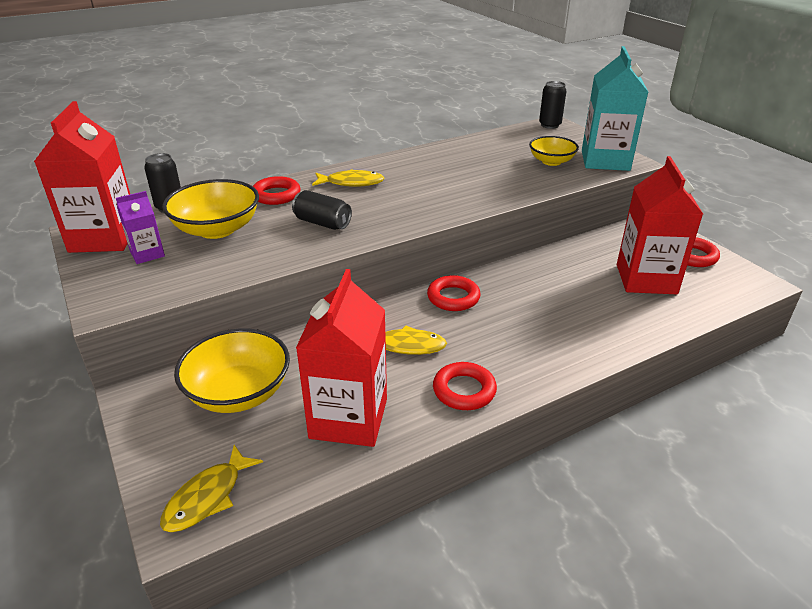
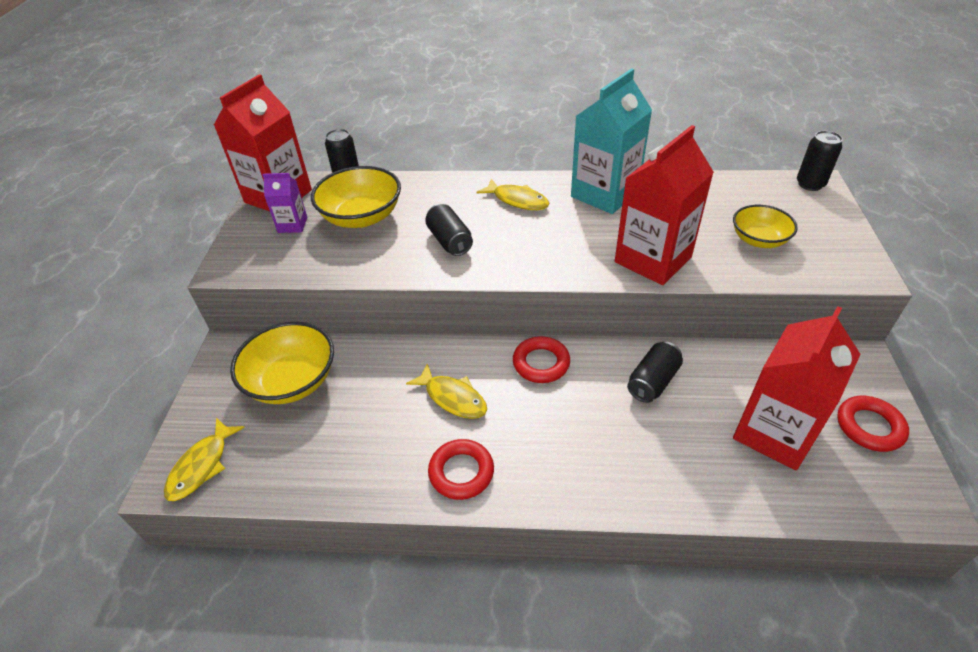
camera: 35 degrees right, 10 degrees up
(207, 497) = (202, 466): yellow fish -> yellow fish turned 45 degrees counterclockwise
(276, 195) = (439, 193): red ring -> none
(348, 418) = (347, 449): red carton -> red carton (653, 259)
(544, 279) = (653, 381): none -> black can
(605, 160) = (831, 260): turquoise carton -> turquoise carton (604, 194)

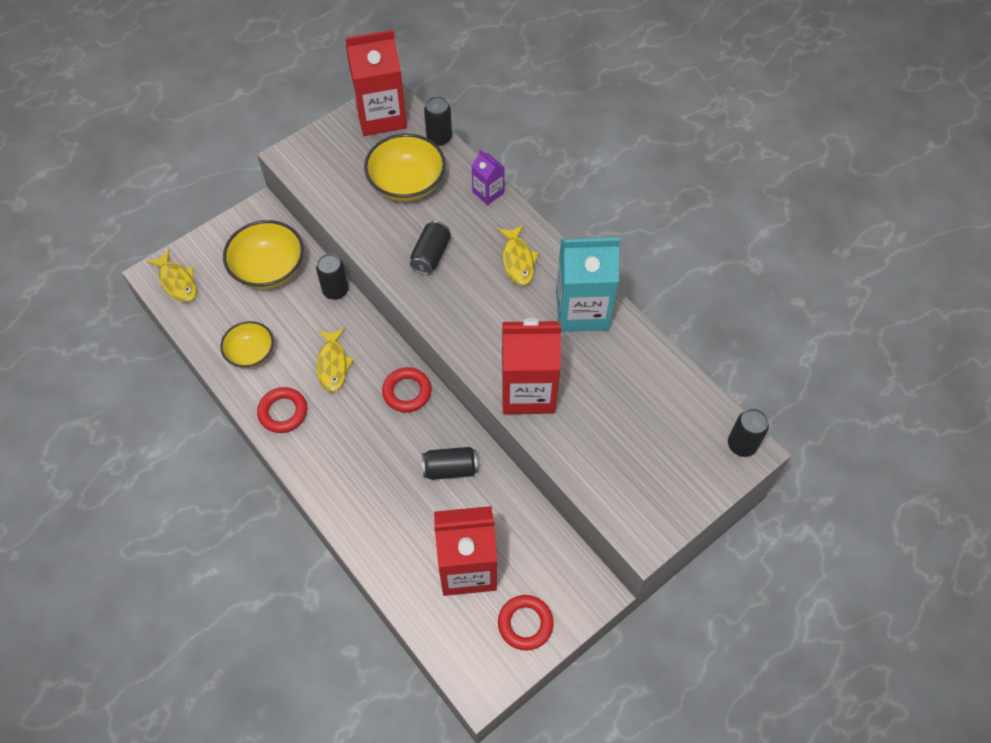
camera: 45 degrees right, 15 degrees up
(202, 466) = (177, 281): yellow fish -> yellow fish turned 105 degrees counterclockwise
(292, 225) = (361, 152): purple carton -> purple carton (488, 192)
(379, 348) = (335, 291): none -> black can
(758, 240) = (620, 446): yellow bowl -> yellow bowl (251, 353)

